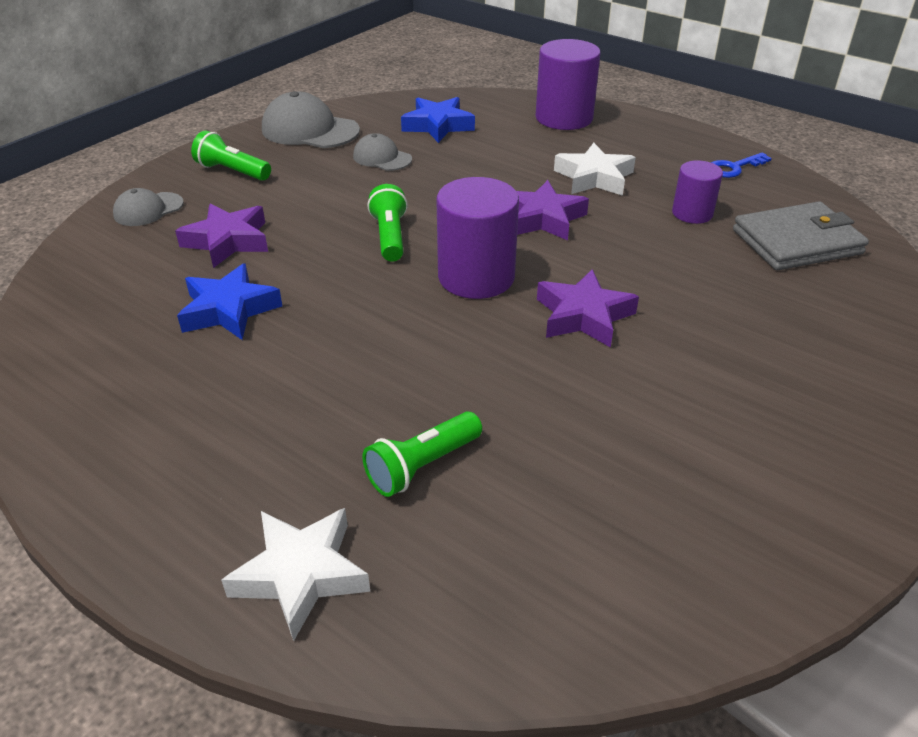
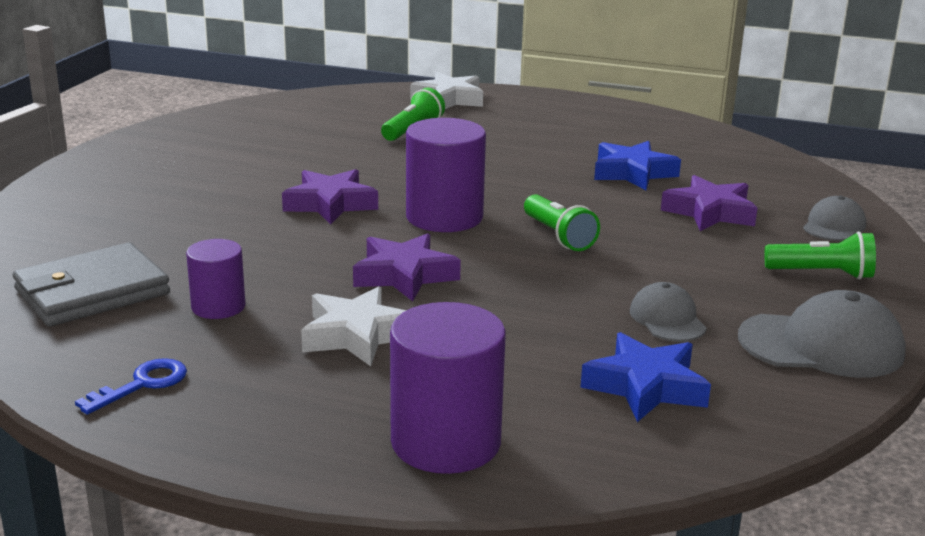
camera: 160 degrees right, 15 degrees down
(382, 158) = (667, 319): grey cap -> grey cap turned 120 degrees counterclockwise

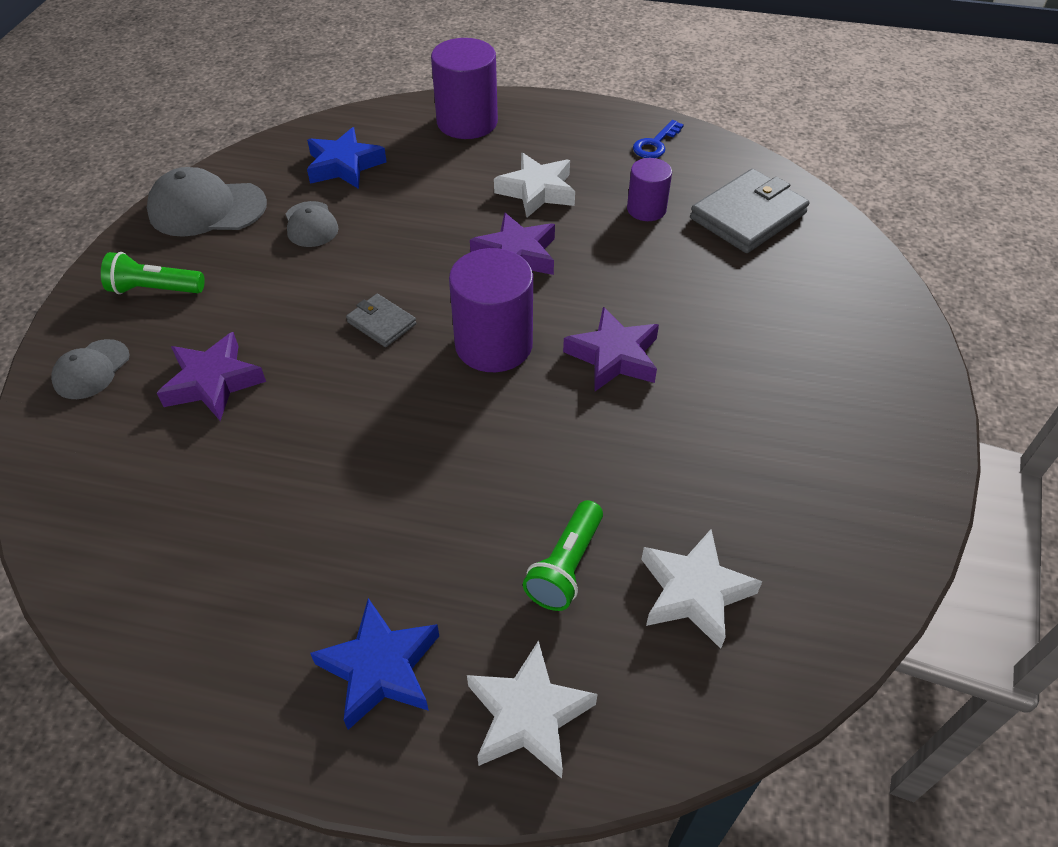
camera: 175 degrees right, 25 degrees up
(332, 119) = (694, 592): none -> white star
(558, 236) = (381, 323): green flashlight -> grey wallet
(632, 173) = (273, 466): blue star -> blue star (380, 668)

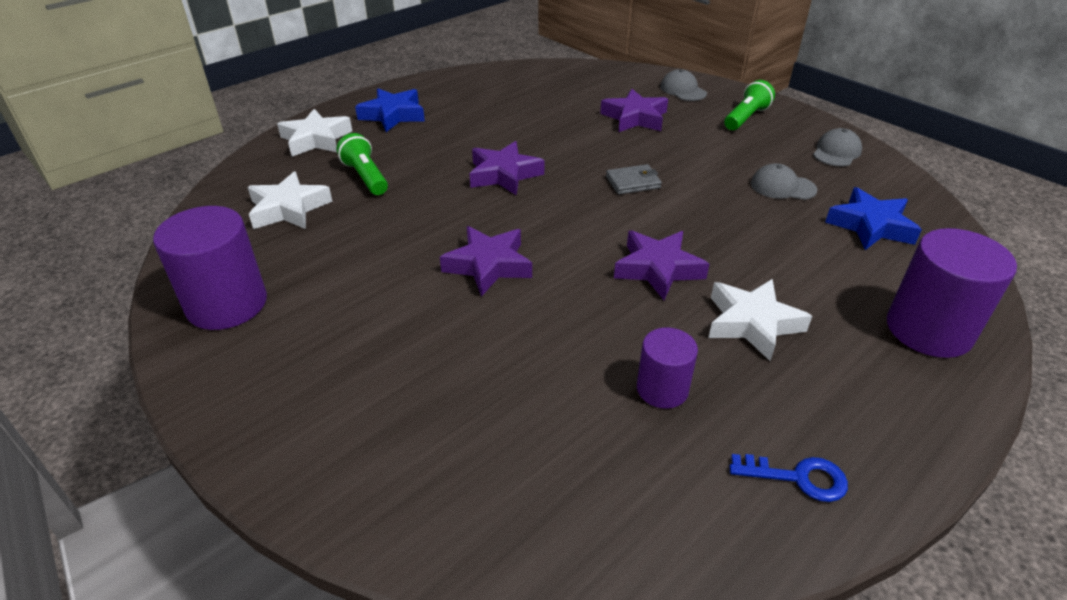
camera: 125 degrees right, 10 degrees down
(207, 208) = (836, 152): grey cap -> grey cap, size x0.59
(449, 433) = (504, 174): none -> purple star
(493, 344) = (562, 218): purple cylinder -> purple cylinder (227, 304)
(655, 144) = (797, 477): blue key -> blue key turned 120 degrees clockwise
(748, 216) = (581, 473): grey wallet -> none

